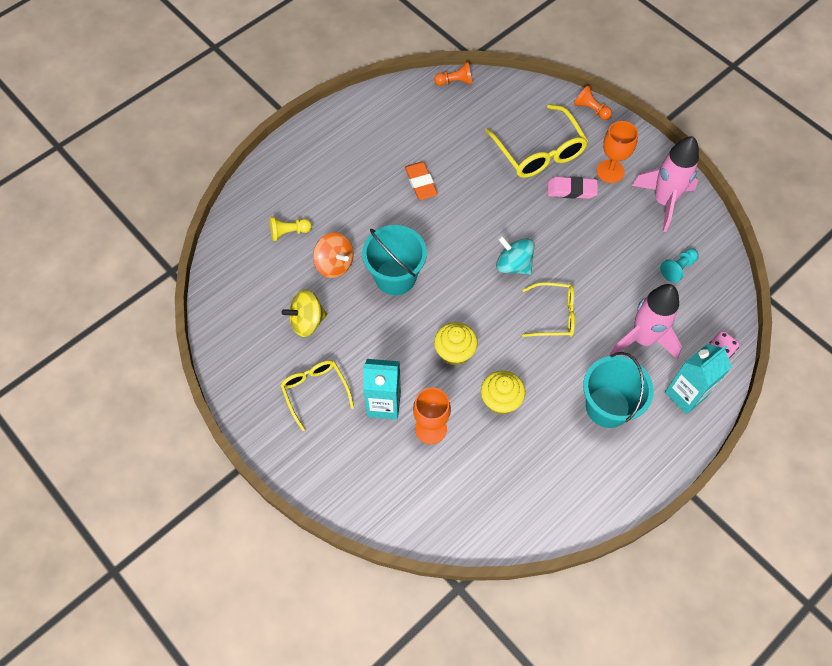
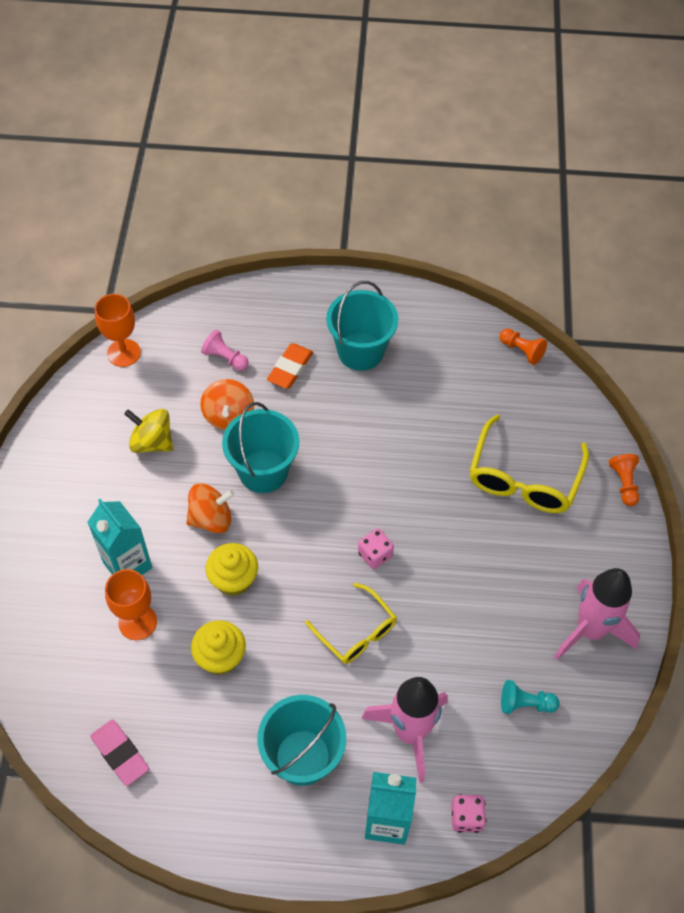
camera: 45 degrees right, 5 degrees down
(289, 232) = (225, 358): yellow pawn -> pink pawn
(315, 391) = (90, 503): yellow glasses -> none
(366, 159) = (360, 351): none -> turquoise bucket
(399, 331) = (211, 518): none -> orange spinning top
(421, 183) = (382, 412): orange eraser -> orange eraser (290, 368)
(513, 265) = (375, 555): turquoise spinning top -> pink dice
(571, 190) = (512, 539): pink eraser -> pink eraser (120, 754)
(610, 171) = (571, 555): orange goblet -> orange goblet (123, 353)

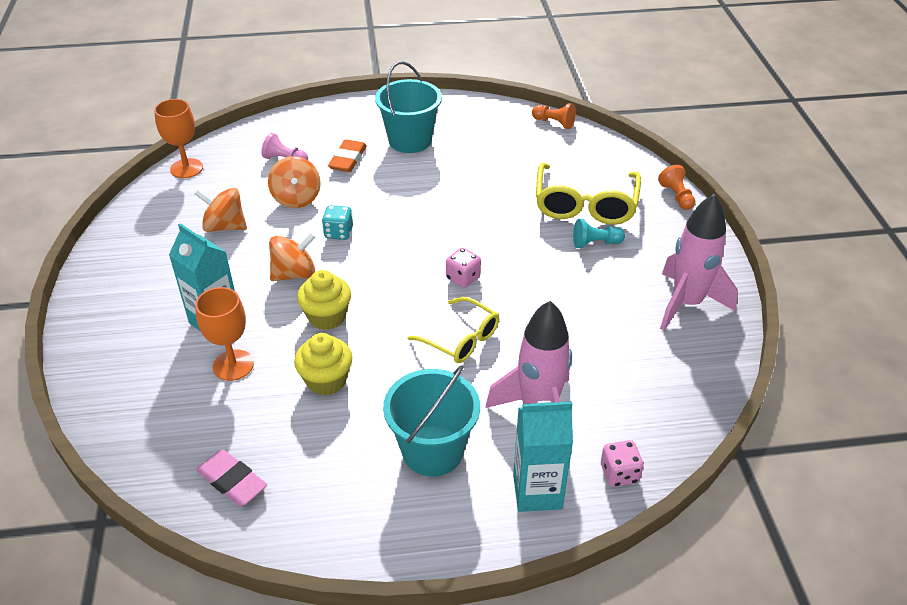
camera: 10 degrees left, 15 degrees down
(152, 442) = (225, 226): yellow spinning top -> orange spinning top
(263, 471) = (338, 233): turquoise bucket -> turquoise dice
(525, 704) = (645, 369): turquoise pawn -> turquoise pawn (595, 243)

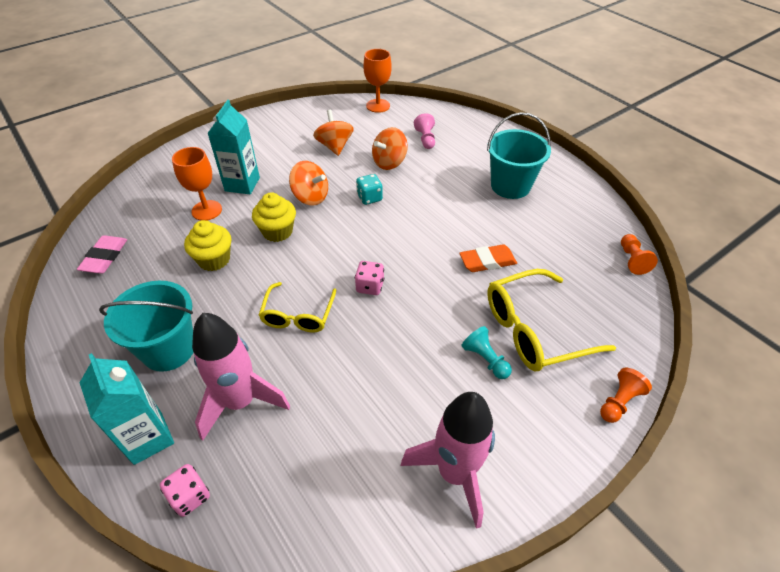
camera: 60 degrees right, 5 degrees up
(348, 159) = (455, 166): orange eraser -> orange eraser (487, 261)

